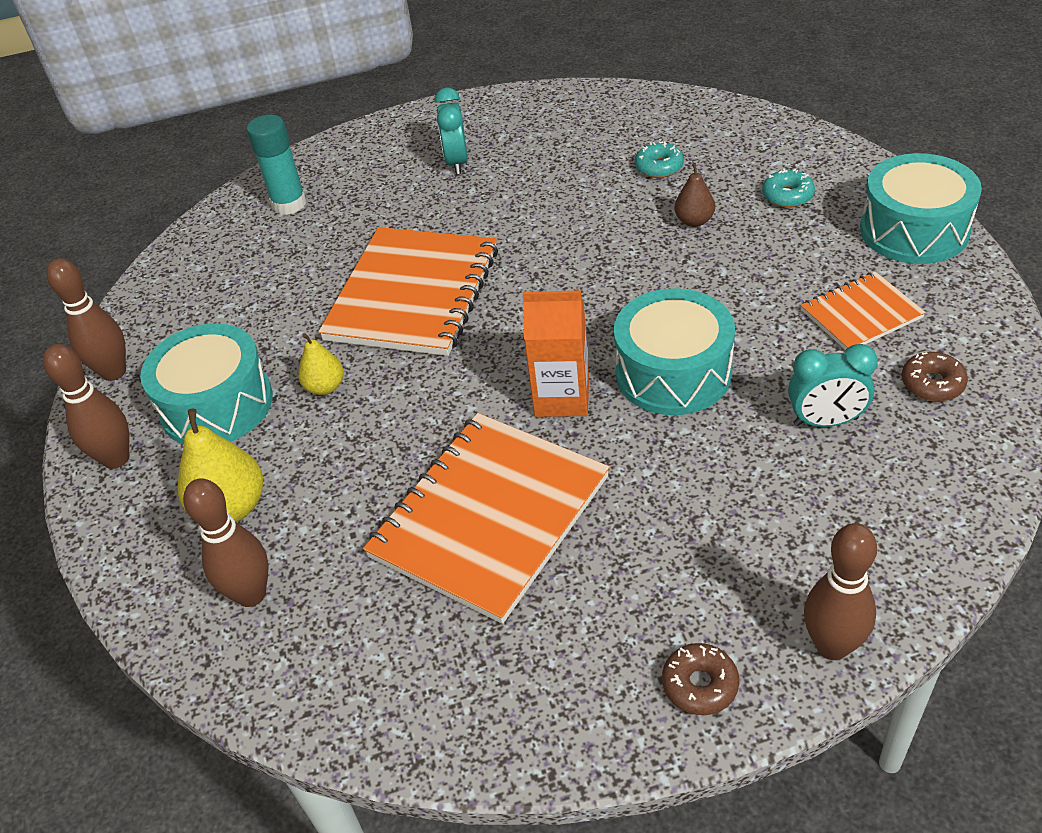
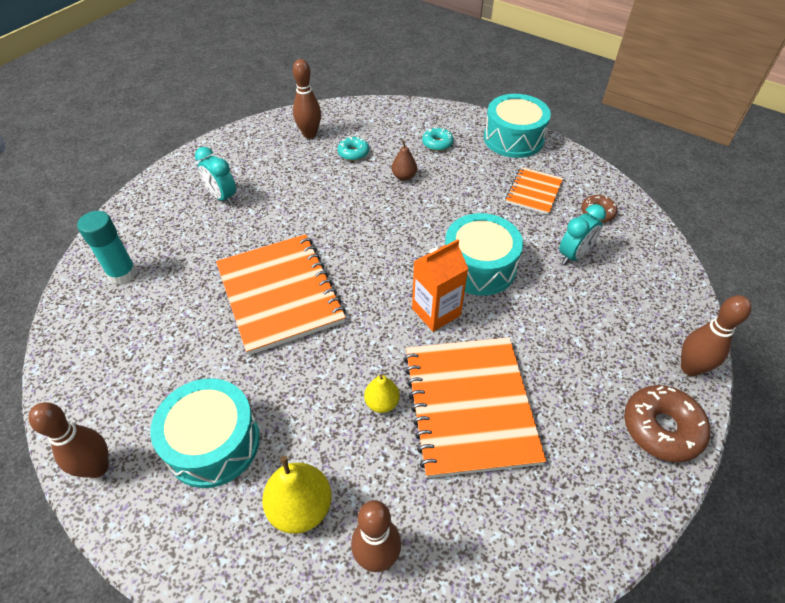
camera: 45 degrees left, 5 degrees up
(116, 459) = (170, 531): brown bowling pin -> brown bowling pin (310, 134)
(325, 387) = (282, 385): yellow pear -> yellow pear (382, 403)
(700, 685) = (661, 428): brown donut -> brown donut, size x1.71

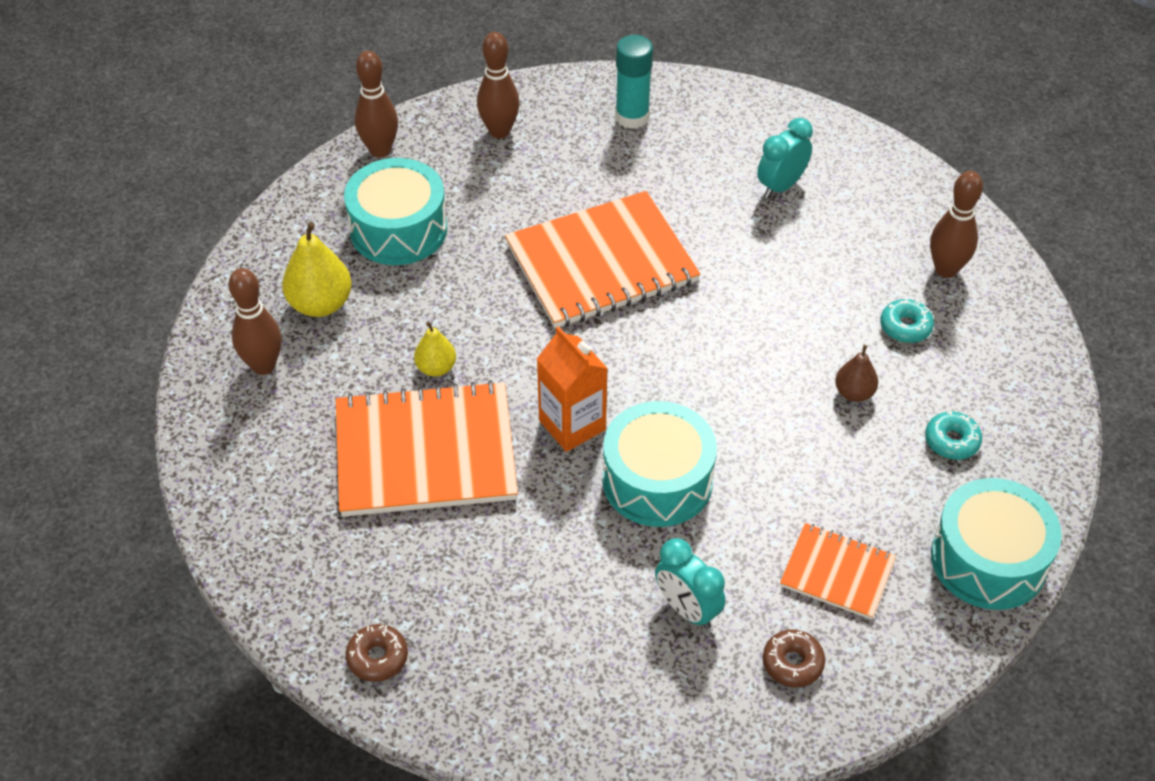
camera: 90 degrees right, 0 degrees up
(661, 428) = (377, 657): brown donut -> brown donut, size x0.58
(690, 368) = (468, 720): brown bowling pin -> brown bowling pin (499, 131)

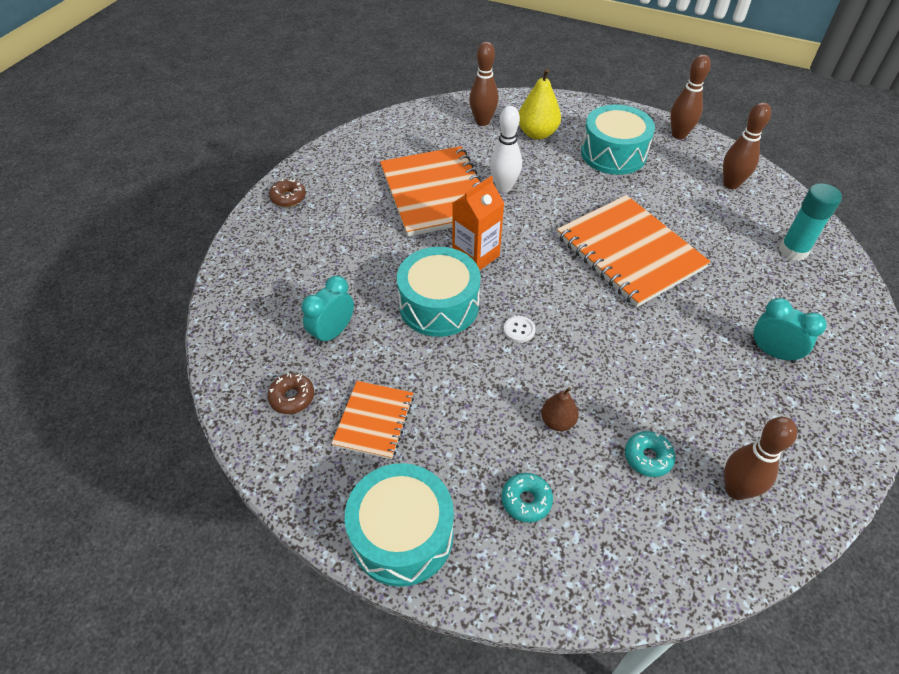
camera: 80 degrees right, 0 degrees up
(436, 368) = (504, 187): yellow pear -> white bowling pin
(714, 402) = (519, 330): none -> white button

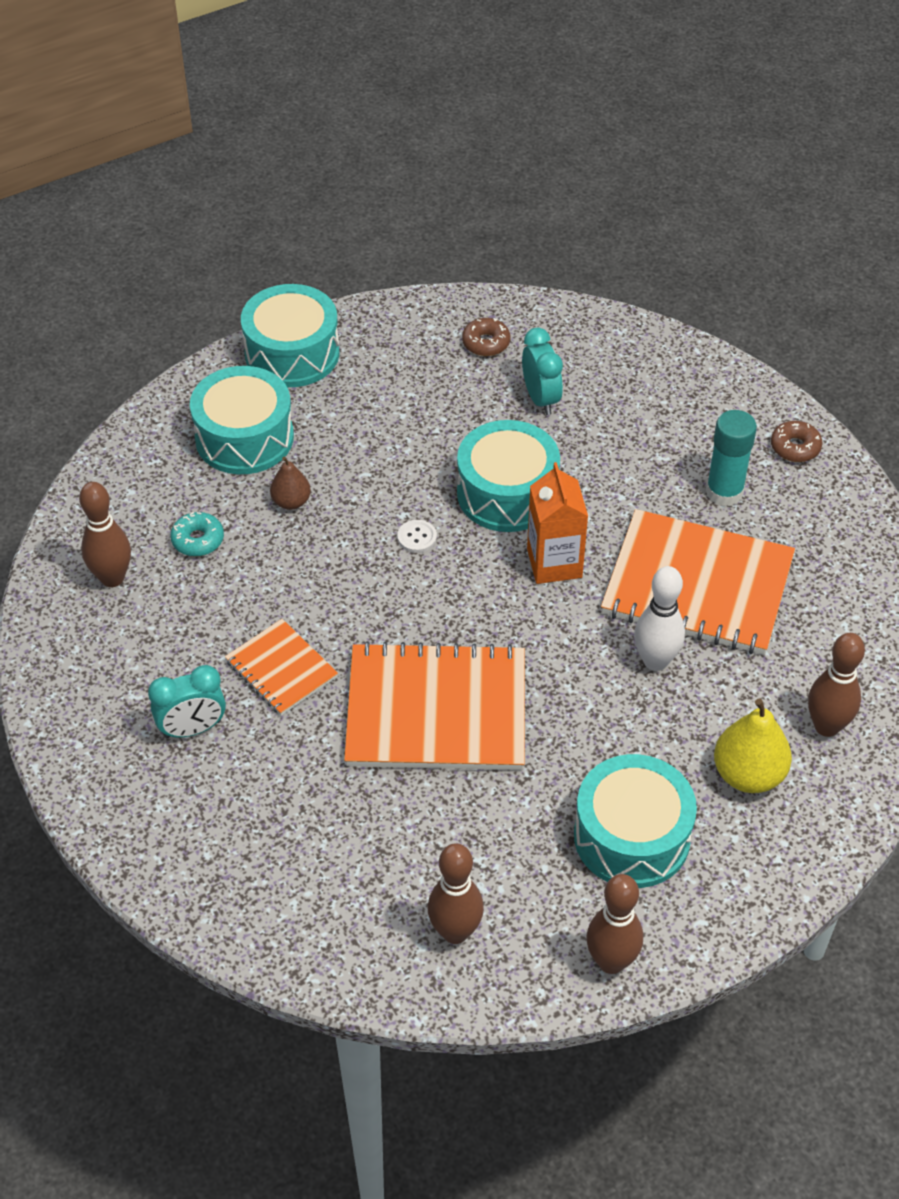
camera: 125 degrees right, 0 degrees up
(374, 420) = (411, 383): orange notebook -> orange notebook (281, 669)
(526, 500) = (244, 437): turquoise donut -> turquoise drum
(793, 250) = (288, 889): turquoise glue stick -> turquoise glue stick (724, 492)

